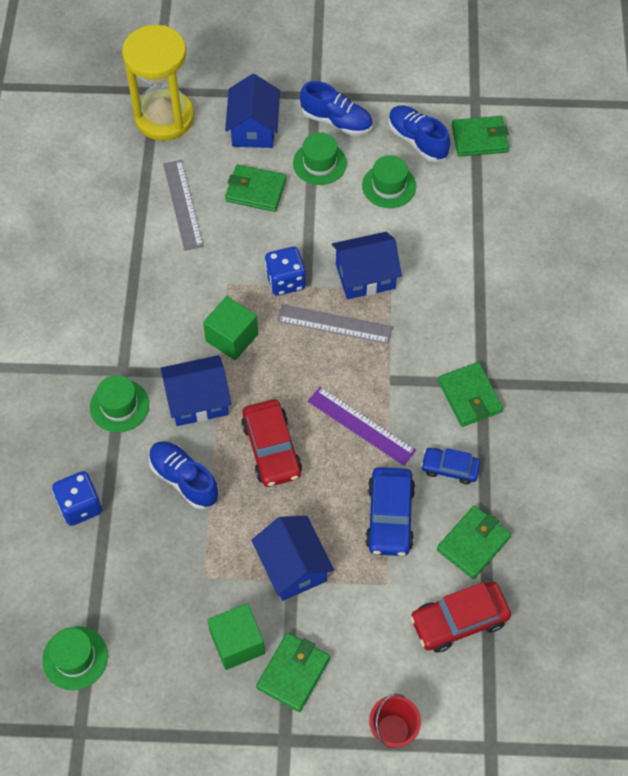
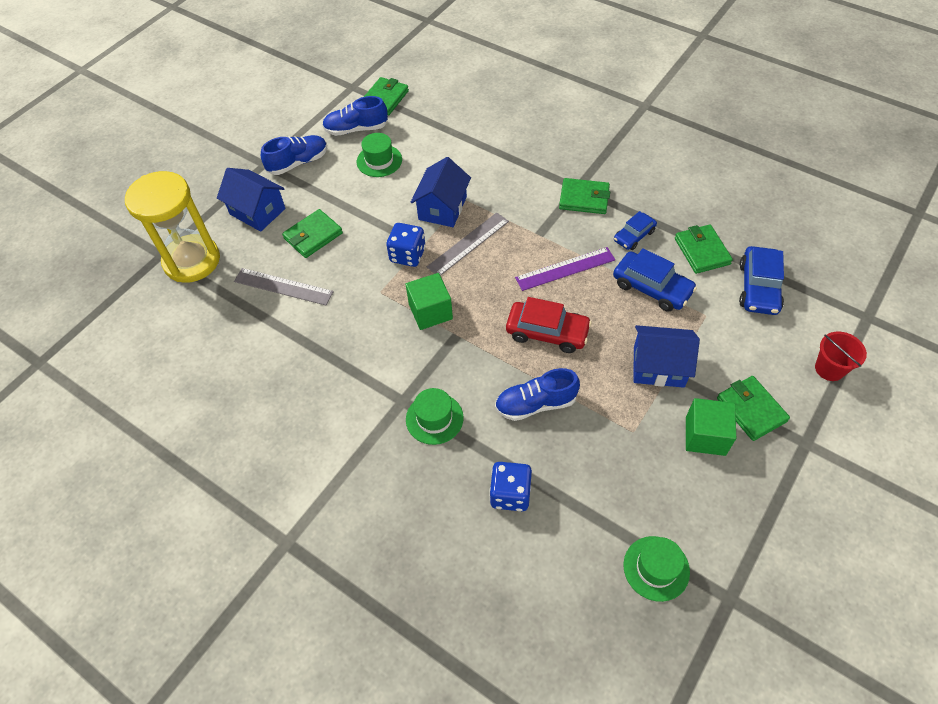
camera: 55 degrees left, 5 degrees down
(198, 401) = (470, 360): blue house -> none
(319, 163) = (324, 188): green hat -> none
(459, 620) = (758, 287): red car -> blue car

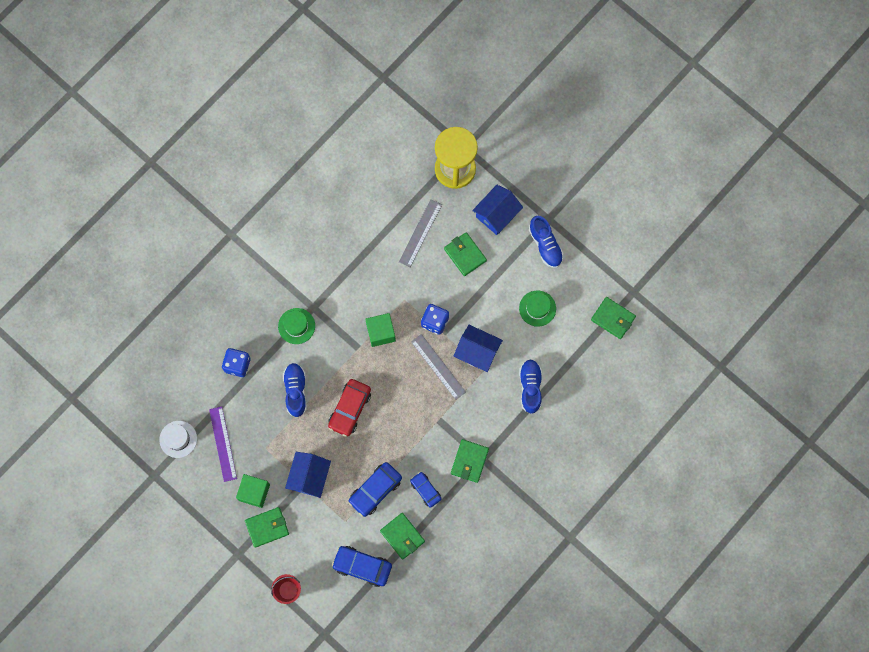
camera: 95 degrees right, 20 degrees up
(356, 129) = (578, 292): blue shoe -> blue shoe (530, 387)
(565, 269) = (403, 432): purple ruler -> purple ruler (223, 444)
(656, 568) = (178, 439): green hat -> white hat
(702, 251) = (402, 536): green wallet -> green wallet turned 60 degrees clockwise

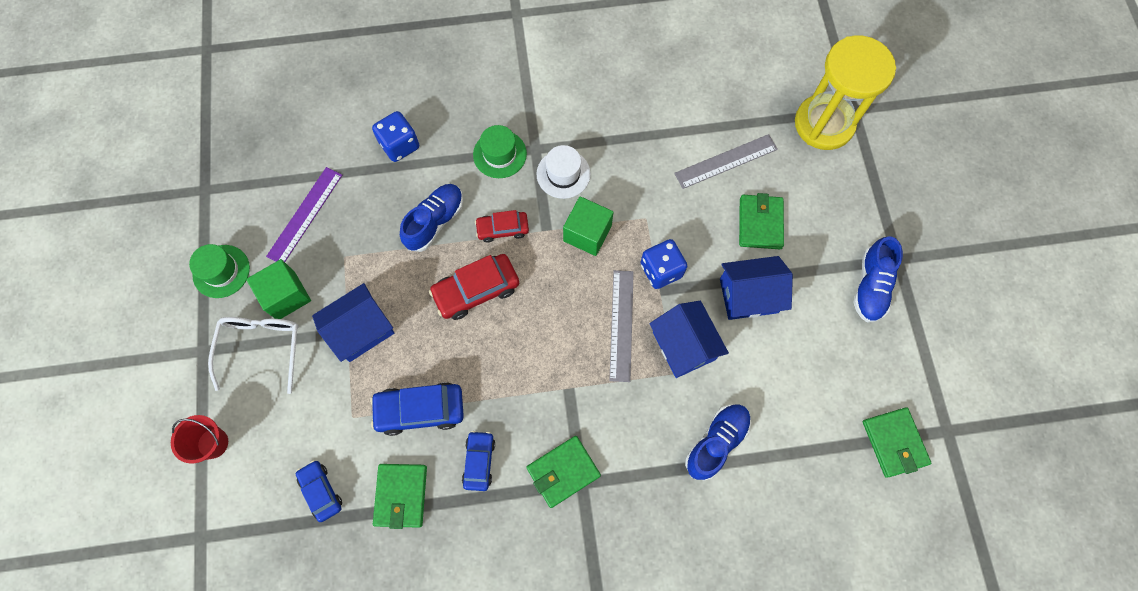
camera: 40 degrees right, 5 degrees down
(178, 439) = (265, 172): white hat -> white hat (563, 174)
(267, 527) = (261, 348): green wallet -> white glasses
(334, 366) = (502, 229): none -> red car
(362, 566) = (321, 491): blue car -> blue car, size x0.63
(496, 214) = (836, 207): blue house -> blue house (748, 295)
(537, 308) = (802, 353): green hat -> green hat (221, 271)

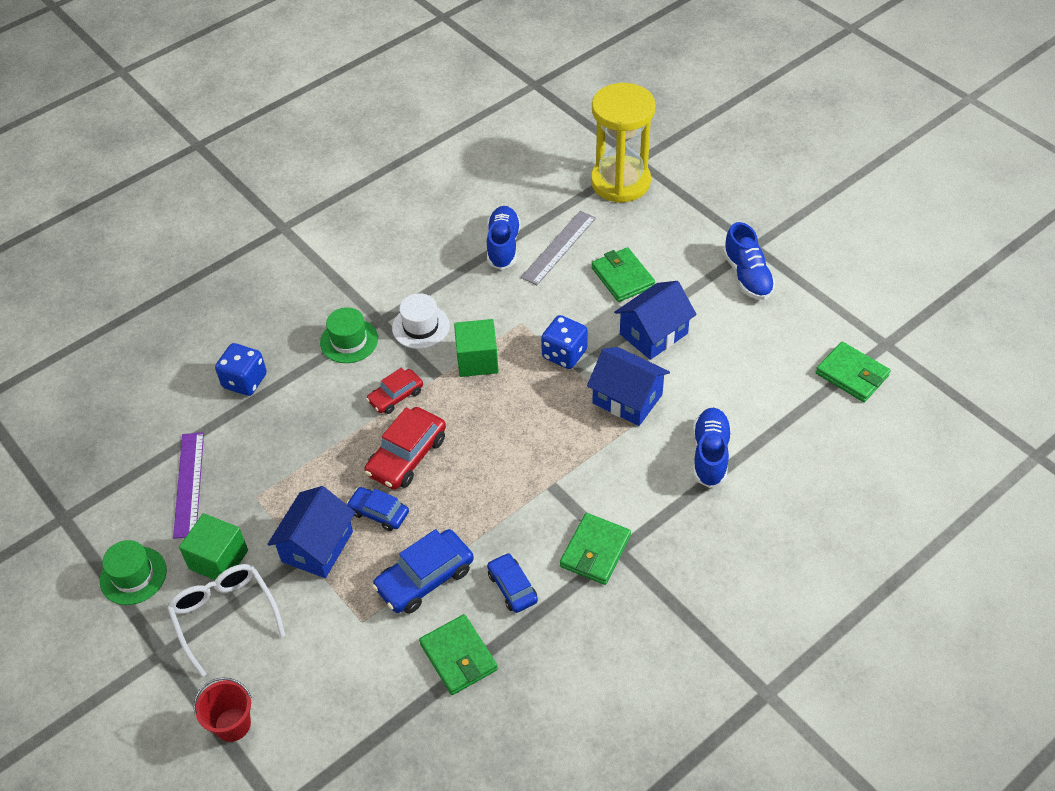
camera: 30 degrees left, 20 degrees down
(321, 491) = (376, 699): blue car -> blue car (379, 513)
(435, 222) = (326, 423): blue shoe -> blue shoe (503, 246)
(621, 325) = (561, 412): grey ruler -> none

